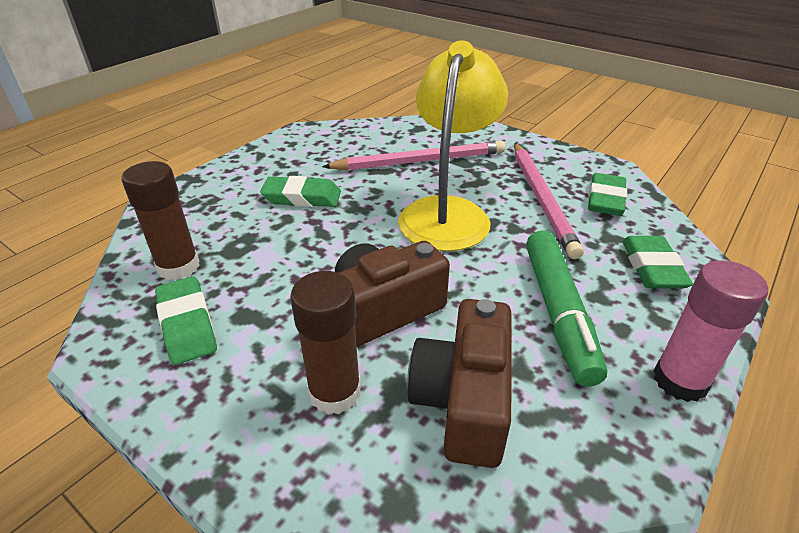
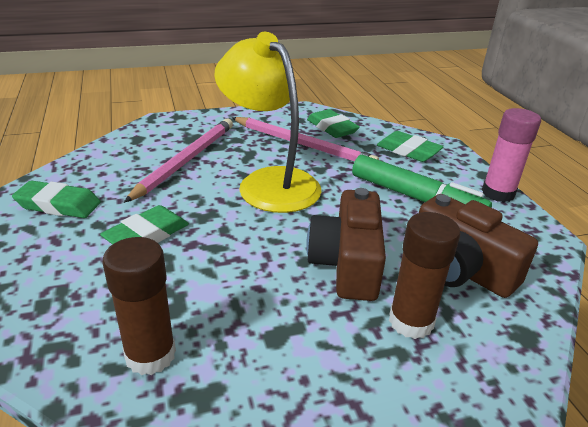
camera: 55 degrees left, 5 degrees down
(187, 324) = (251, 379): green eraser -> green eraser (58, 205)

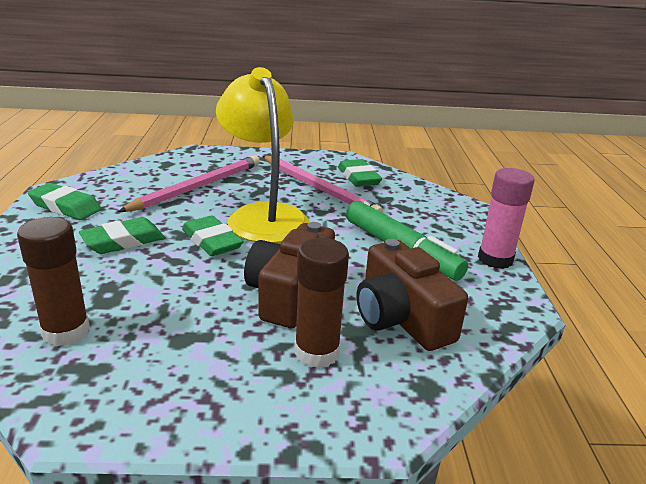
camera: 15 degrees right, 5 degrees down
(408, 151) = (424, 208): green eraser -> green eraser (212, 241)

